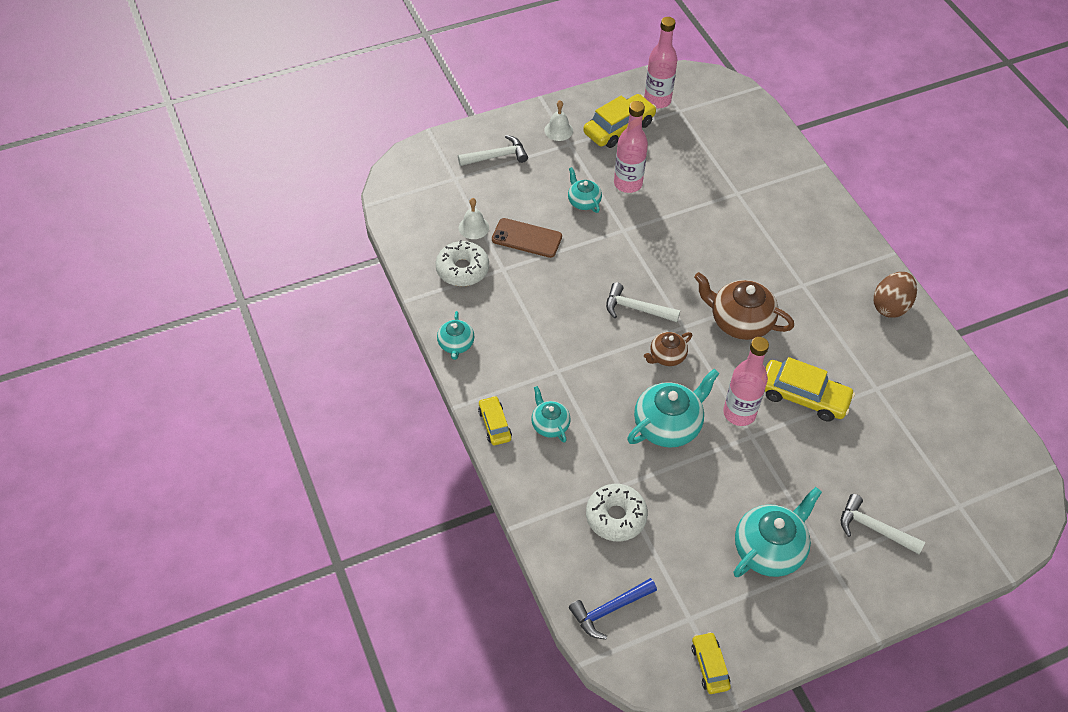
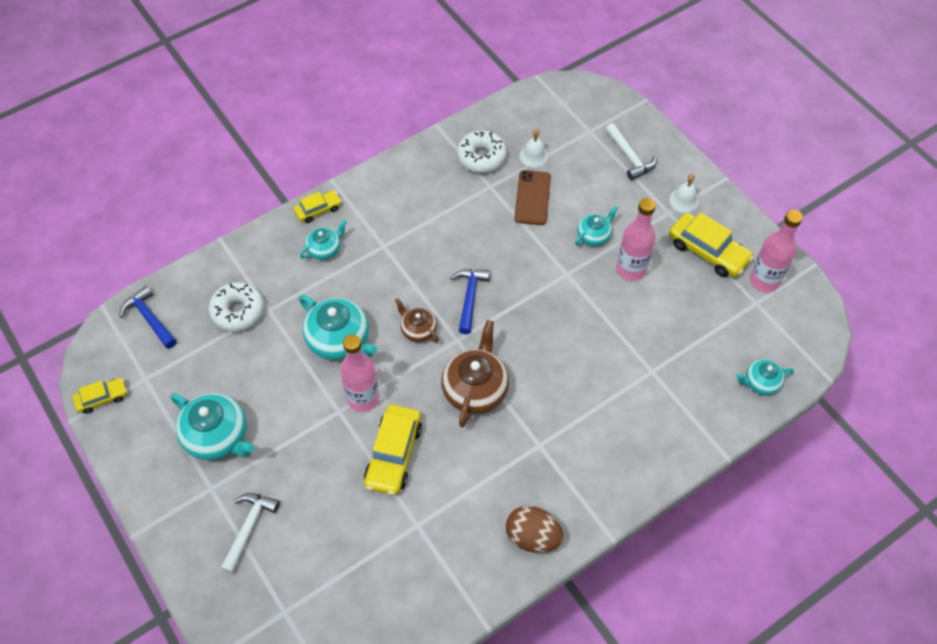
camera: 80 degrees right, 5 degrees up
(456, 344) = (396, 168): turquoise teapot -> turquoise teapot (761, 382)
(636, 308) = (470, 297): white hammer -> blue hammer

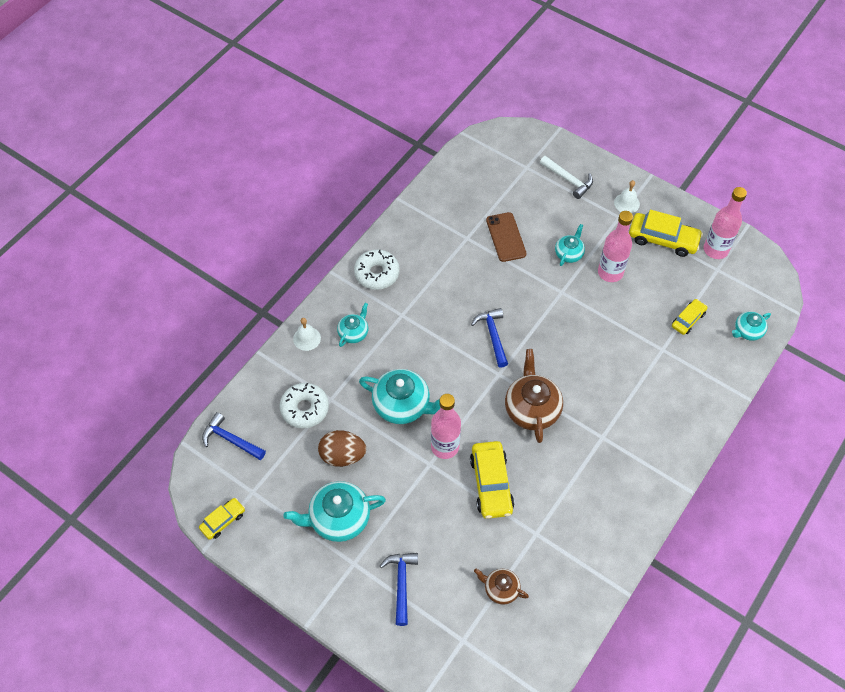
camera: 20 degrees left, 0 degrees up
(217, 436) = (338, 518): turquoise teapot -> turquoise teapot turned 150 degrees clockwise
(249, 527) = (401, 584): white hammer -> blue hammer
(318, 210) = (332, 301): yellow car -> yellow car (688, 320)
(418, 330) = (463, 376): brown teapot -> brown teapot (500, 589)
(481, 157) = (448, 215): white donut -> white donut (377, 273)
(532, 537) = (630, 511): brown egg -> brown egg (342, 456)
(534, 156) = (491, 201): white bell -> white bell (307, 338)

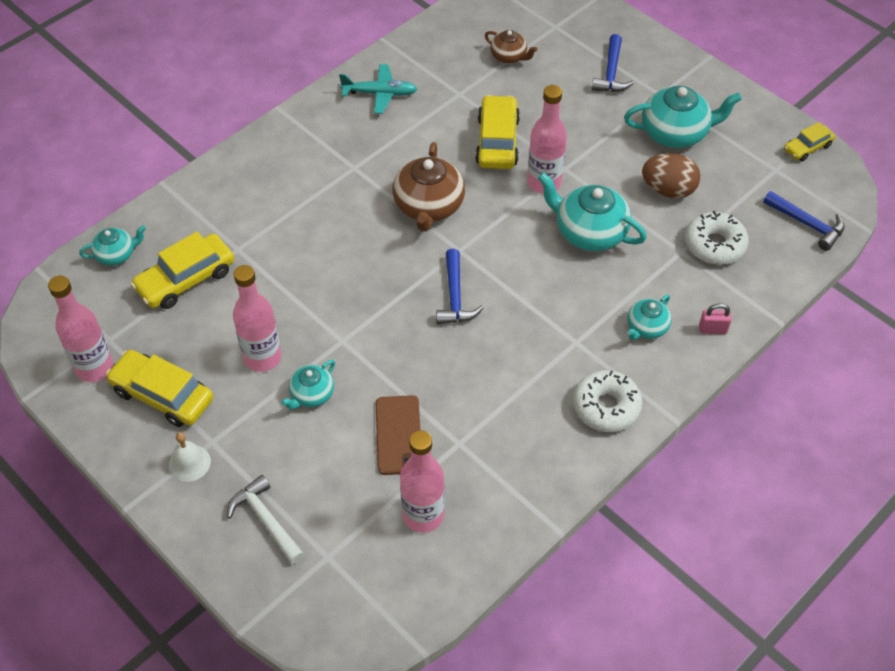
camera: 170 degrees left, 5 degrees down
(307, 338) = (712, 329): white bell -> pink padlock
(478, 195) = (423, 515): none -> pink bottle
(607, 521) = (379, 93): none -> turquoise plane
(688, 320) = (186, 279): yellow car -> yellow car, size x1.73

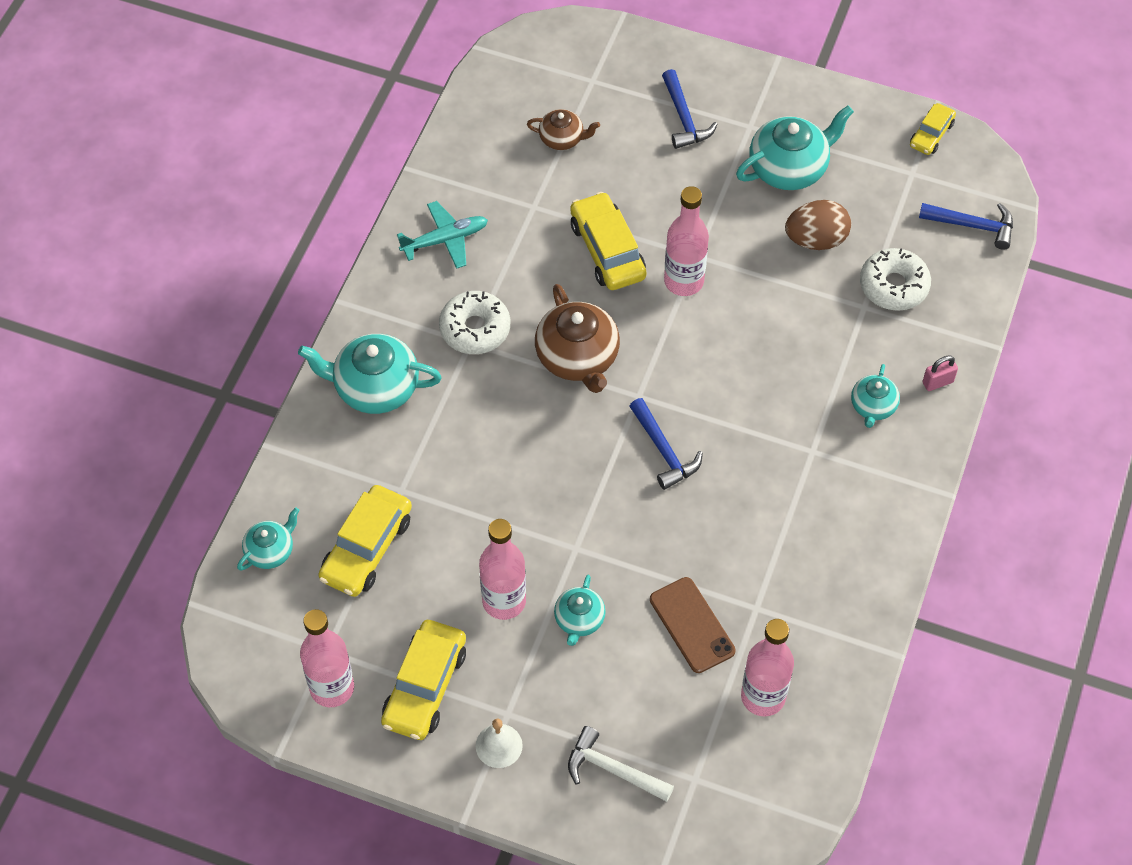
camera: 25 degrees left, 5 degrees up
(162, 395) = (424, 686): yellow car -> yellow car turned 75 degrees counterclockwise
(589, 232) = (761, 321): turquoise teapot -> turquoise teapot (375, 387)
(606, 407) = (877, 509): white donut -> white donut (475, 329)

